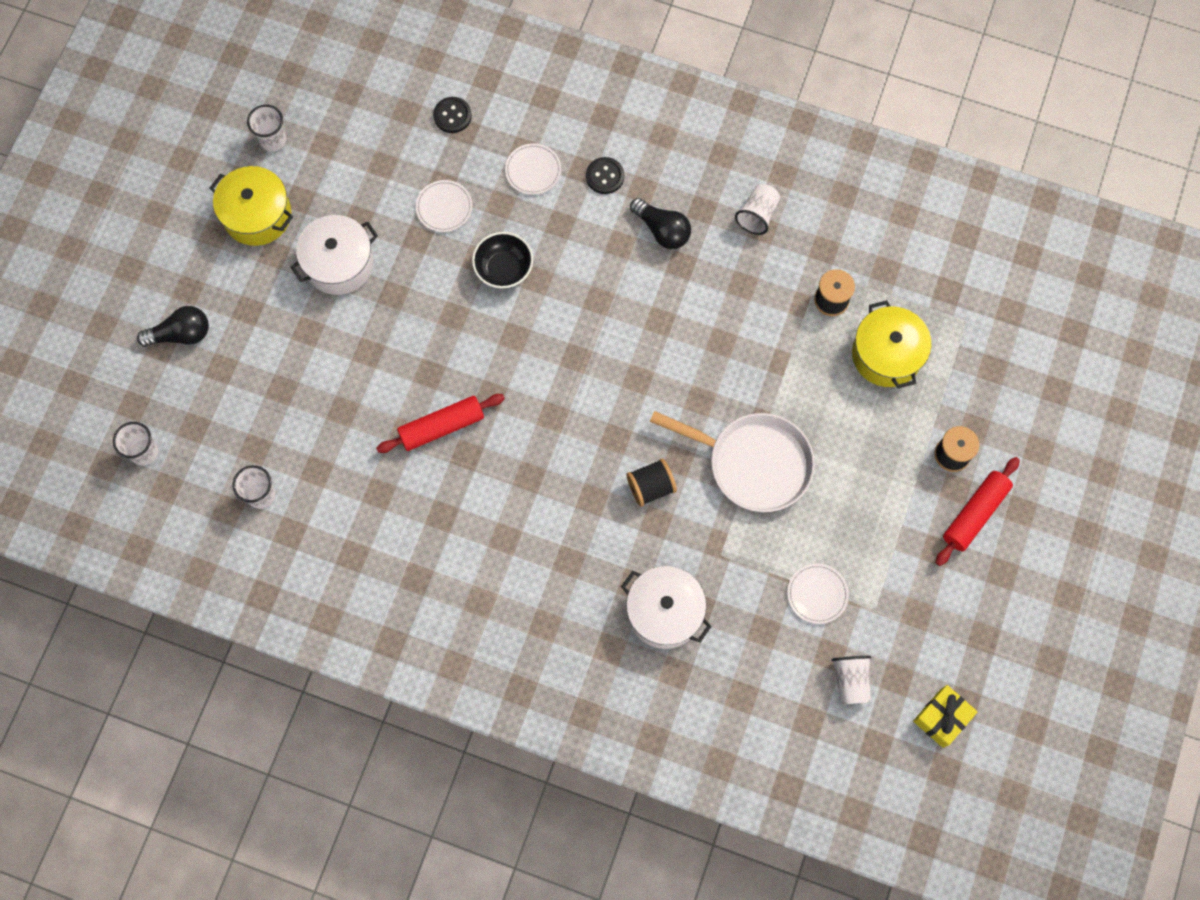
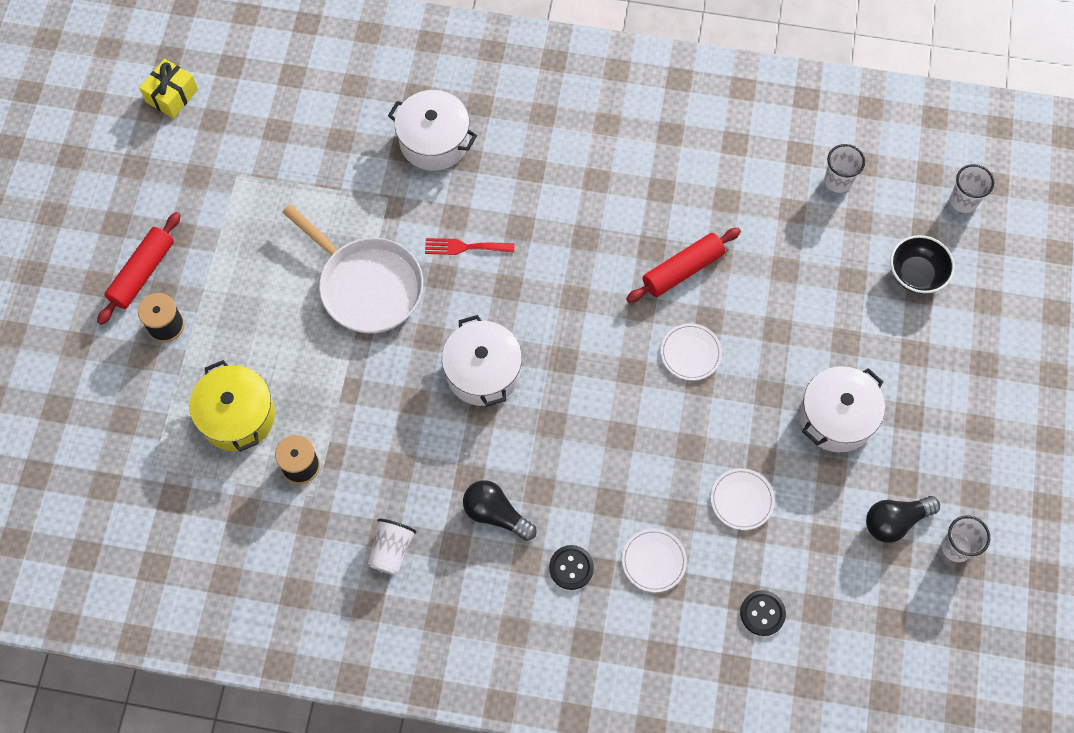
camera: 170 degrees right, 5 degrees down
(181, 334) = (972, 317): black light bulb -> black light bulb (895, 521)
(257, 215) = (941, 456): yellow pot -> none
(504, 269) = (659, 441): black bowl -> black bowl (916, 274)
(651, 487) = (465, 247): black spool -> red fork
(653, 358) = (483, 372): none -> white pot
(753, 463) = (366, 285): white pan -> white pan turned 150 degrees counterclockwise
(817, 594) = (292, 178): white plate -> white plate (690, 353)
(850, 681) = (256, 112): white cup -> none

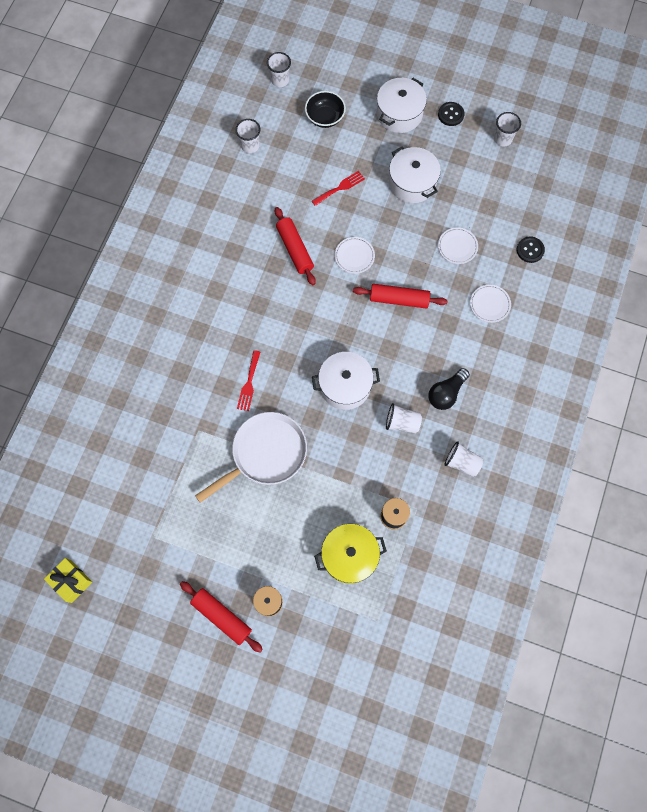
camera: 80 degrees left, 5 degrees up
(434, 141) = (159, 392): white pot -> white pot (399, 114)
(440, 458) = (402, 423): none -> white cup
(571, 568) = (488, 353): black button -> black button (451, 114)
(633, 426) = (399, 299): none -> red rolling pin
(800, 315) = (340, 188): none -> red fork
(895, 521) = (483, 167): black light bulb -> none

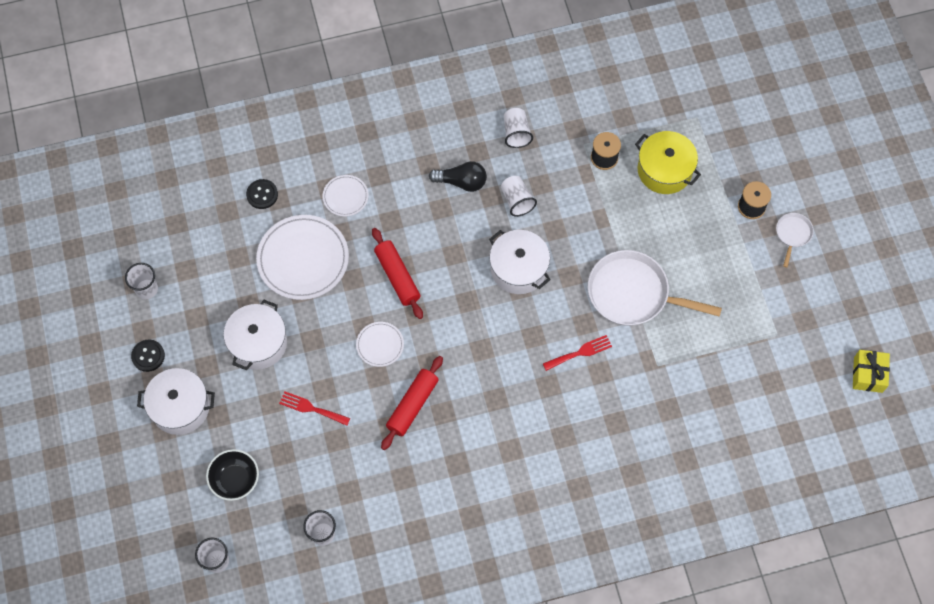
camera: 125 degrees left, 5 degrees down
(221, 617) = (792, 234): red rolling pin -> white pan
(457, 246) = (303, 259): white plate -> white plate, size x1.97

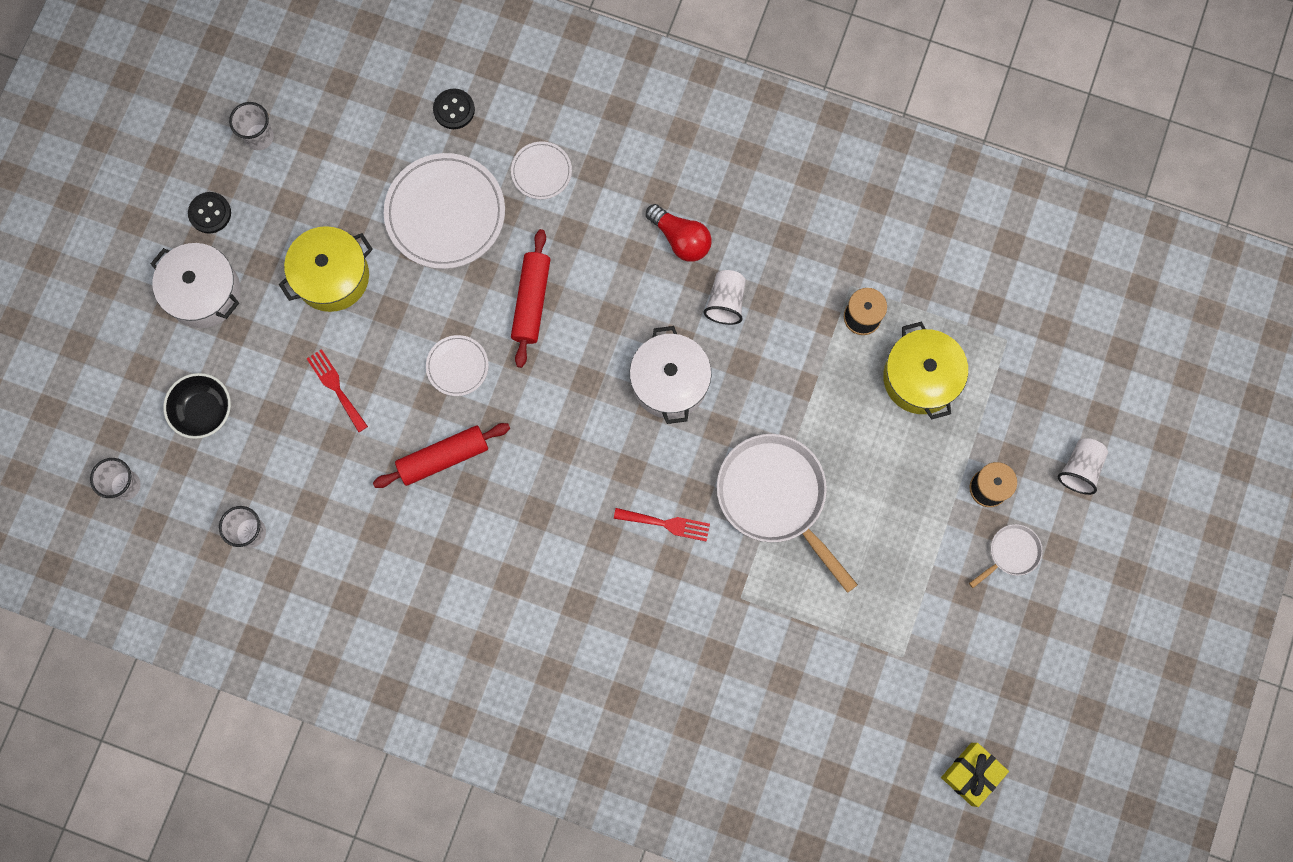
camera: 35 degrees right, 10 degrees up
(258, 343) = (332, 276): white pot -> yellow pot
(461, 182) = (680, 239): black light bulb -> red light bulb
(516, 133) = (783, 222): white cup -> white cup (1079, 469)

